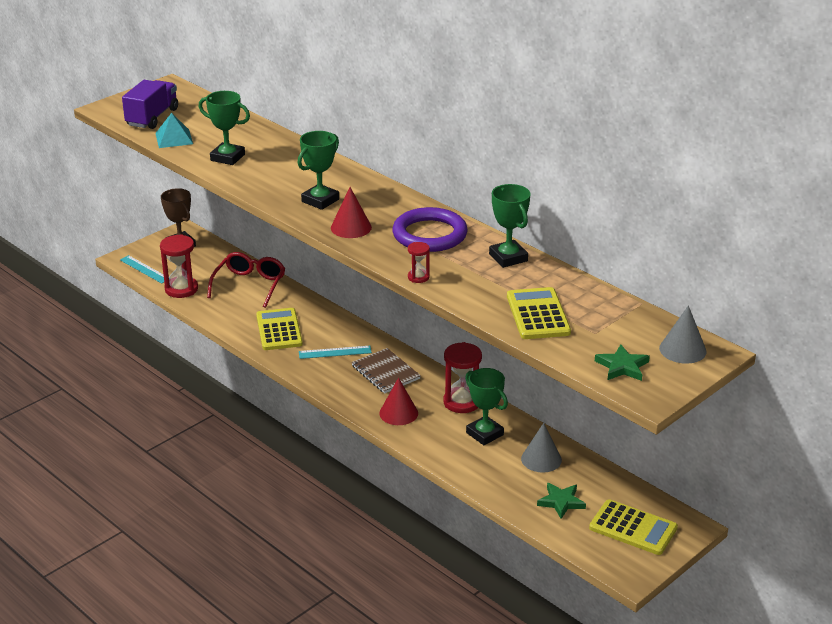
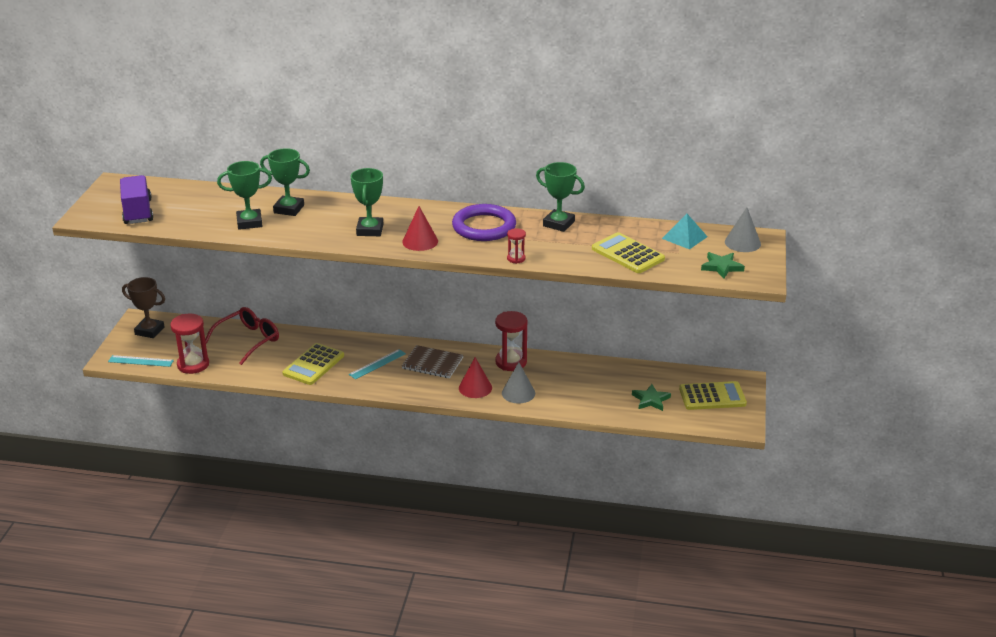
camera: 35 degrees left, 0 degrees up
(174, 138) = (181, 222): turquoise pyramid -> turquoise pyramid (684, 237)
(250, 285) = (248, 340): red glasses -> red glasses turned 60 degrees clockwise
(279, 330) = (313, 365): yellow calculator -> yellow calculator turned 105 degrees counterclockwise
(484, 434) = (551, 377): green trophy -> green trophy (289, 209)
(541, 459) = (607, 378): grey cone -> grey cone (518, 393)

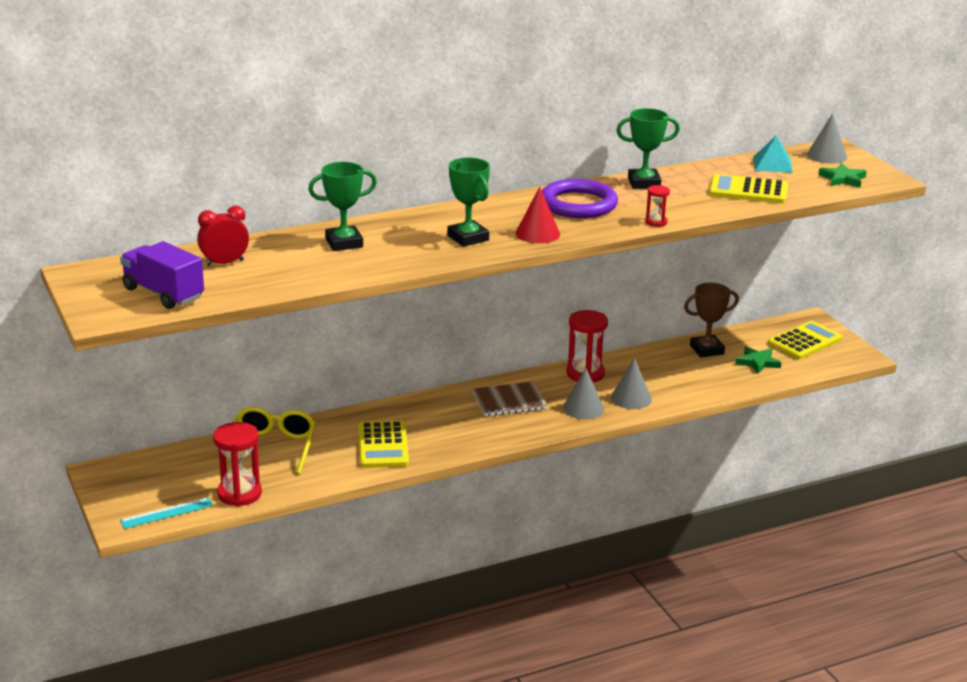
camera: 35 degrees left, 5 degrees down
(149, 331) = (131, 478): brown trophy -> brown trophy (706, 350)
(200, 201) = (224, 263): none -> red clock
(248, 340) = (271, 447): red glasses -> yellow glasses
(249, 222) = (321, 267): green trophy -> none
(377, 364) = (452, 421): turquoise ruler -> none
(475, 388) = (583, 408): red cone -> grey cone

